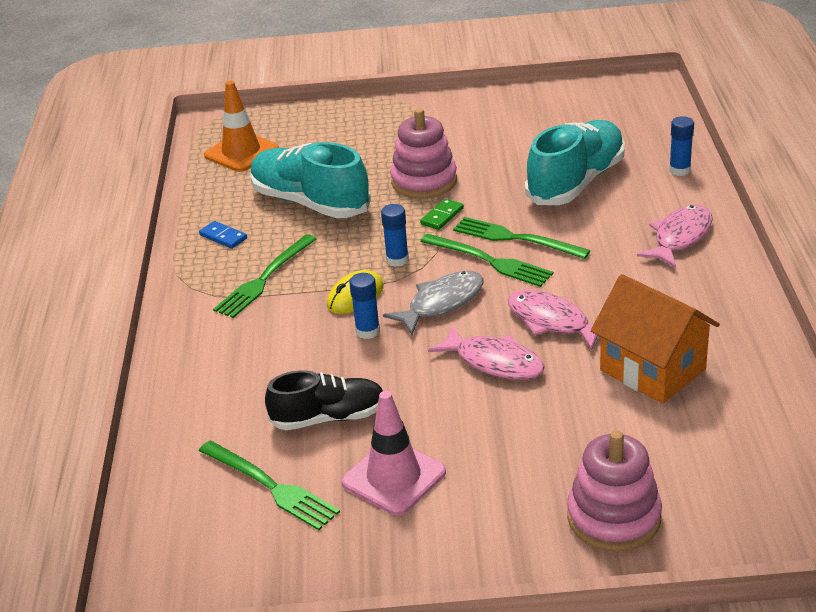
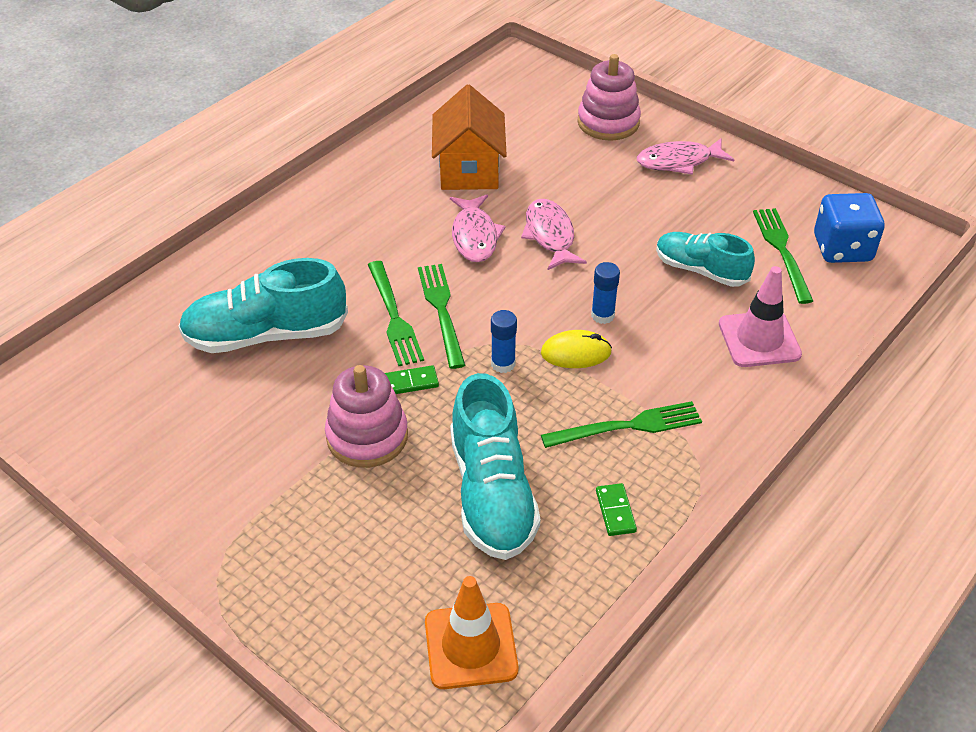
camera: 140 degrees left, 10 degrees up
(211, 530) = (842, 248): none -> blue dice
(223, 237) = (615, 511): blue domino -> green domino
(328, 417) = (700, 270): black shoe -> turquoise shoe
(394, 477) = (700, 210): pink traffic cone -> pink traffic cone (759, 339)
(442, 303) = (523, 301): grey fish -> none
(679, 170) = (185, 286): blue glue stick -> none
(680, 237) = (295, 234): pink fish -> pink fish (678, 162)

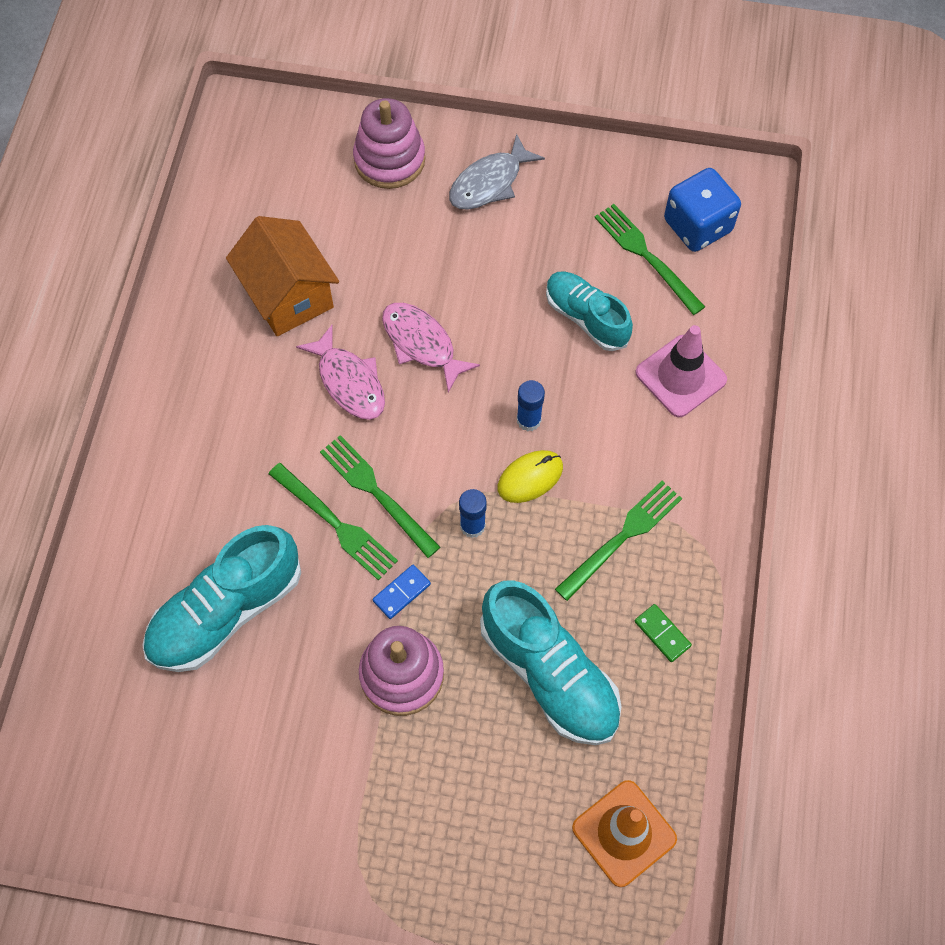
camera: 30 degrees left, 20 degrees up
(410, 382) = (401, 592): green domino -> blue domino
(678, 162) = (489, 183): pink fish -> grey fish
(700, 270) = (586, 318): turquoise shoe -> turquoise shoe turned 45 degrees clockwise

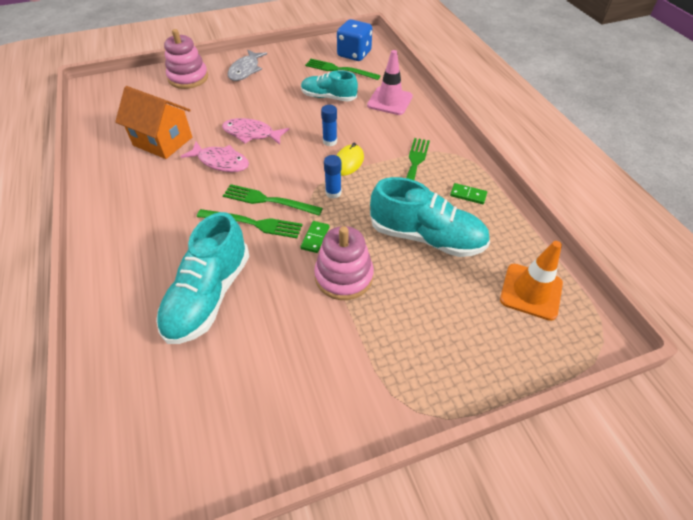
camera: 30 degrees left, 15 degrees down
(401, 592) = (315, 238): blue domino -> green domino

